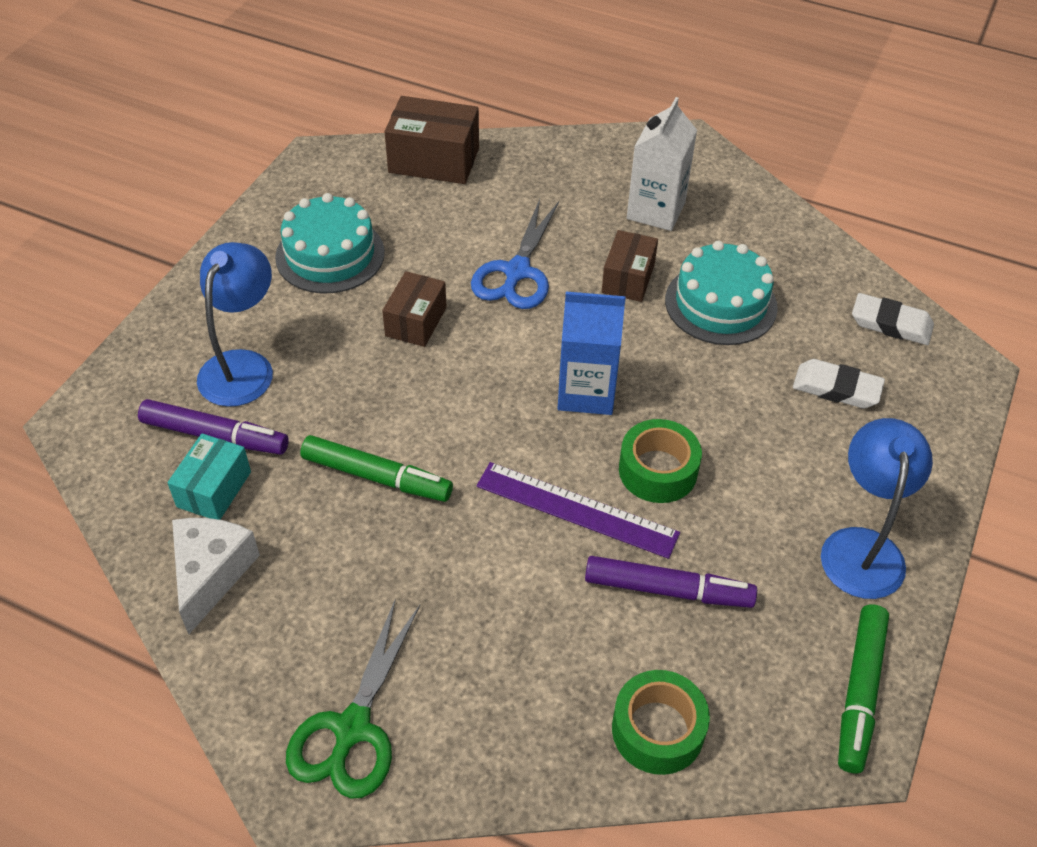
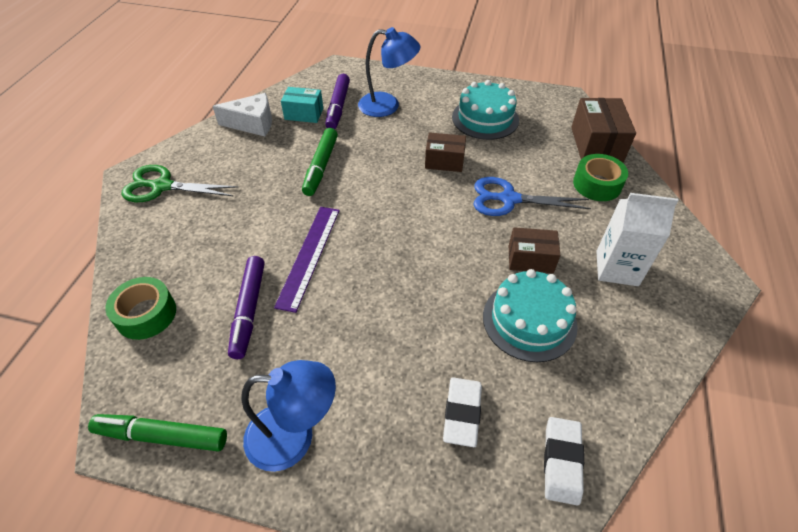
camera: 80 degrees right, 0 degrees up
(586, 392) = (410, 249): blue carton -> none
(658, 470) = (348, 295): green tape -> green tape (597, 184)

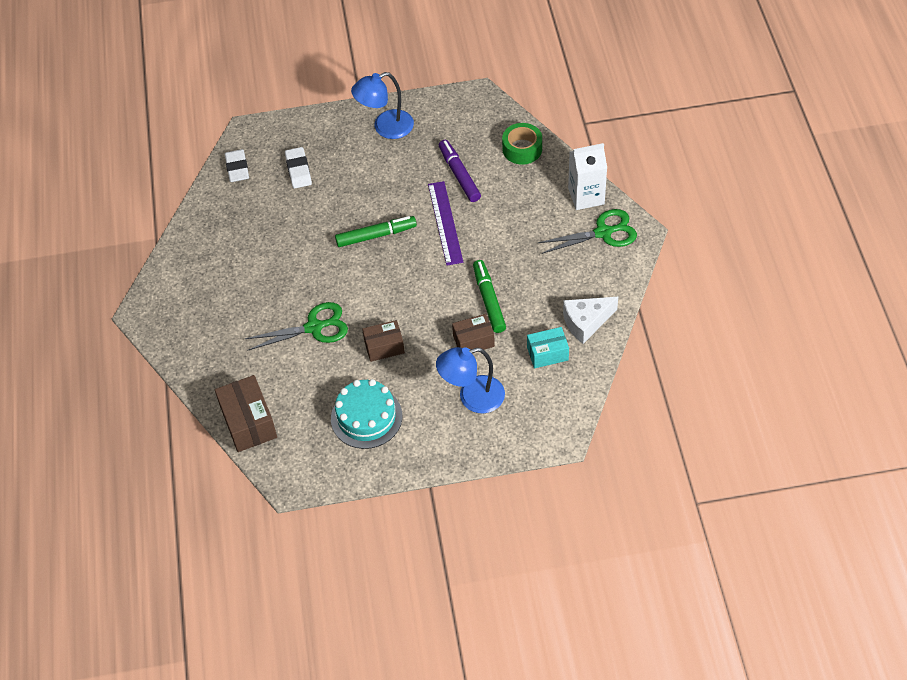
camera: 160 degrees right, 5 degrees up
(162, 436) = (456, 103): green marker -> green marker (376, 235)
(338, 107) = (520, 376): purple marker -> none
(509, 199) = (314, 327): blue scissors -> green scissors
(529, 320) = (273, 235): turquoise cake -> none
(530, 259) = (283, 279): brown box -> brown box (473, 341)
(597, 184) = (242, 372): green tape -> none
(617, 268) = (217, 296): white carton -> white carton (586, 196)

